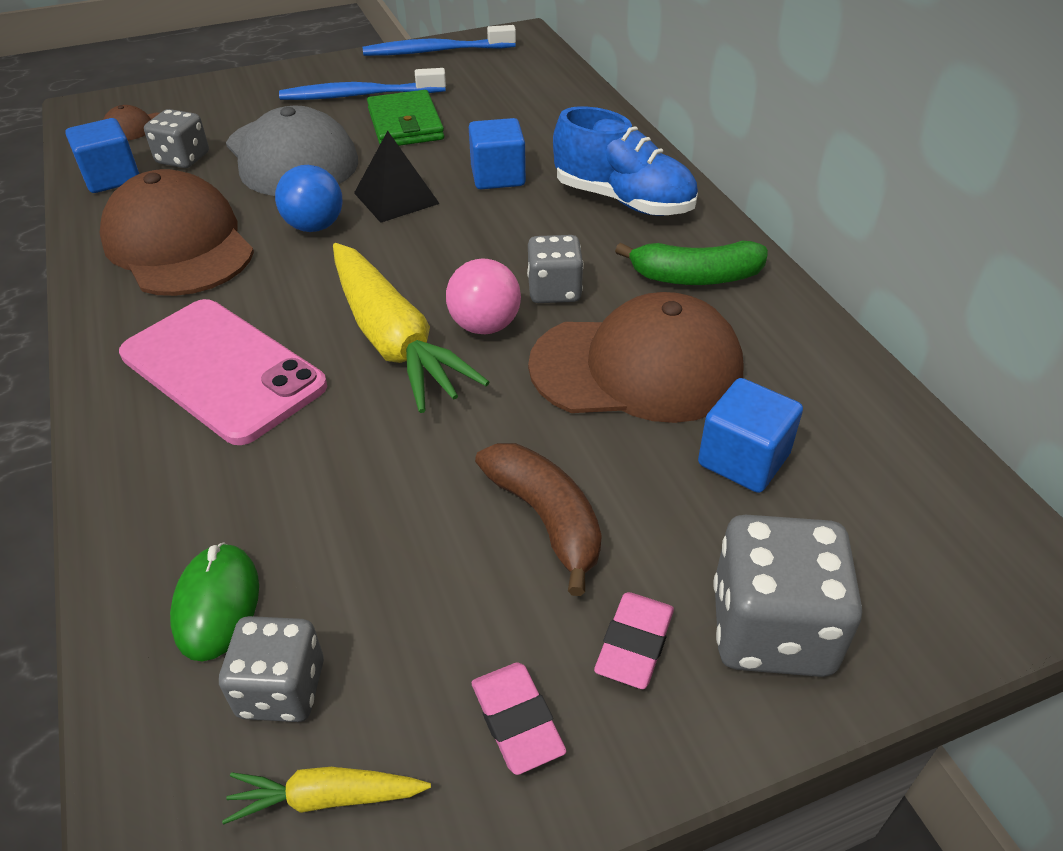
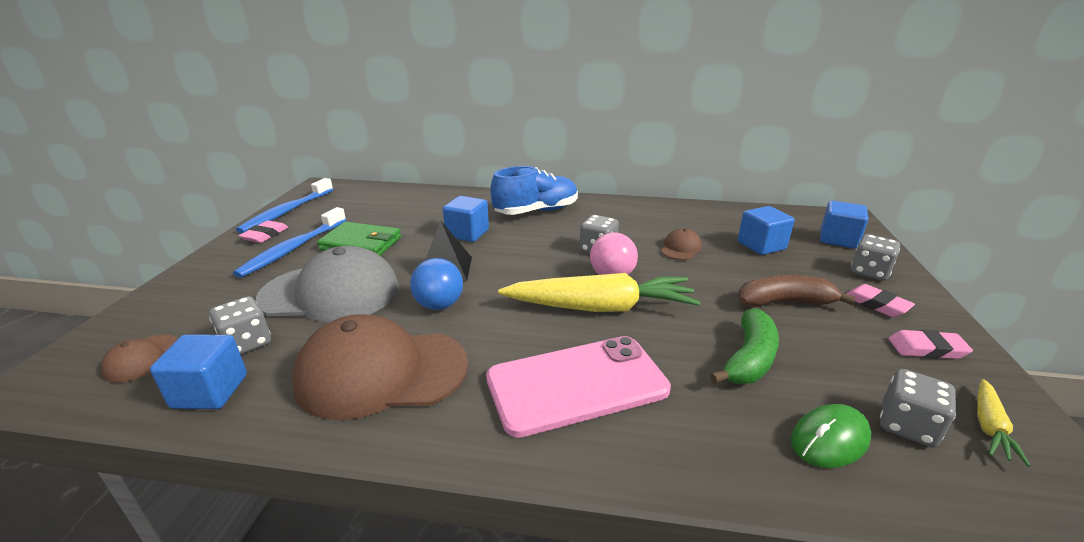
camera: 60 degrees left, 15 degrees down
(217, 604) = (829, 439): green mouse -> green mouse turned 60 degrees counterclockwise
(373, 68) = (265, 235): none -> pink eraser
(637, 368) = (680, 248): brown cap -> brown cap, size x0.44
(695, 277) = (620, 216): green banana -> green banana (749, 359)
(771, 629) = (869, 272): grey dice -> grey dice, size x0.64
(892, 569) = (838, 239): none -> blue cube

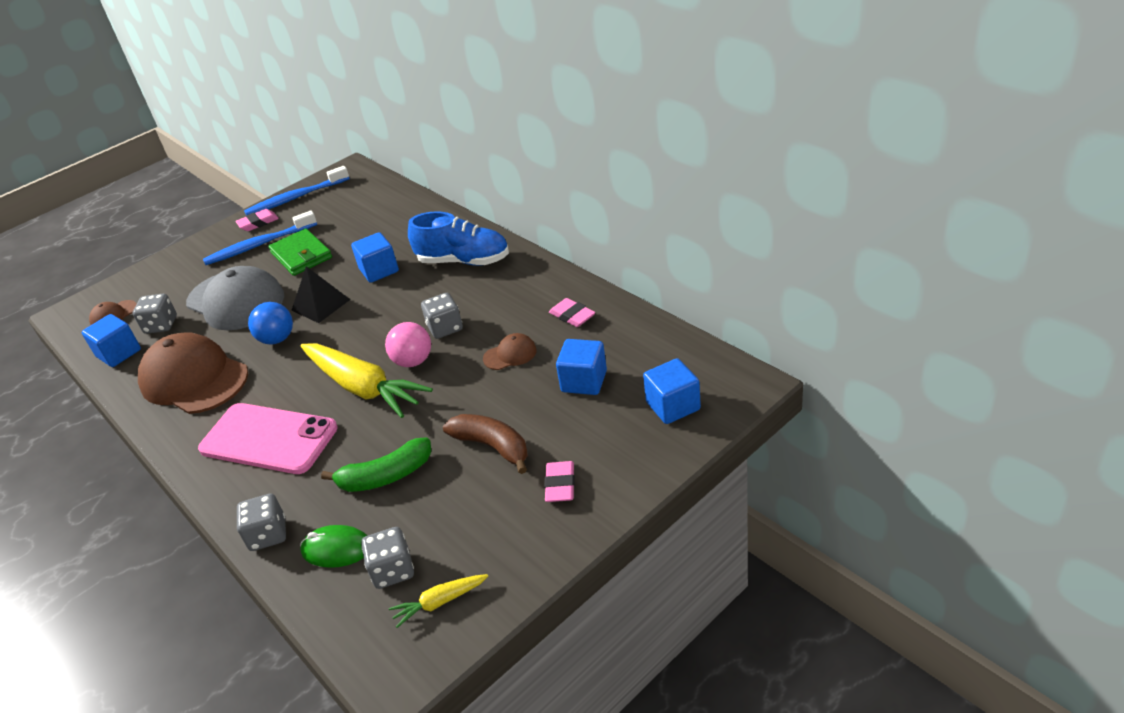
camera: 45 degrees right, 10 degrees up
(869, 272) = (623, 454): grey dice -> grey dice (268, 535)
(926, 349) = (517, 537): pink eraser -> pink eraser (572, 316)

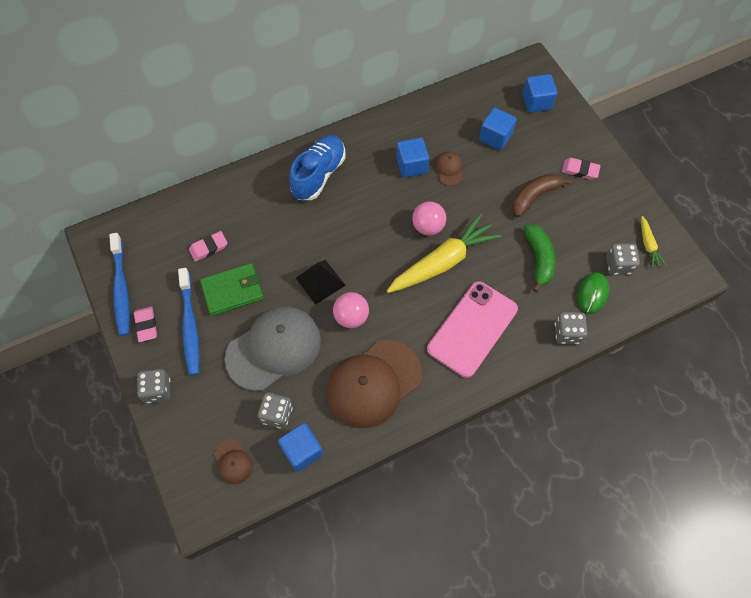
camera: 80 degrees left, 25 degrees up
(277, 339) = (351, 317): blue ball -> pink ball
(379, 270) = (295, 234): blue cube -> blue cube (411, 165)
(445, 328) = (399, 201): grey dice -> grey dice (157, 390)
(572, 316) = (425, 126): pink eraser -> pink eraser (208, 248)

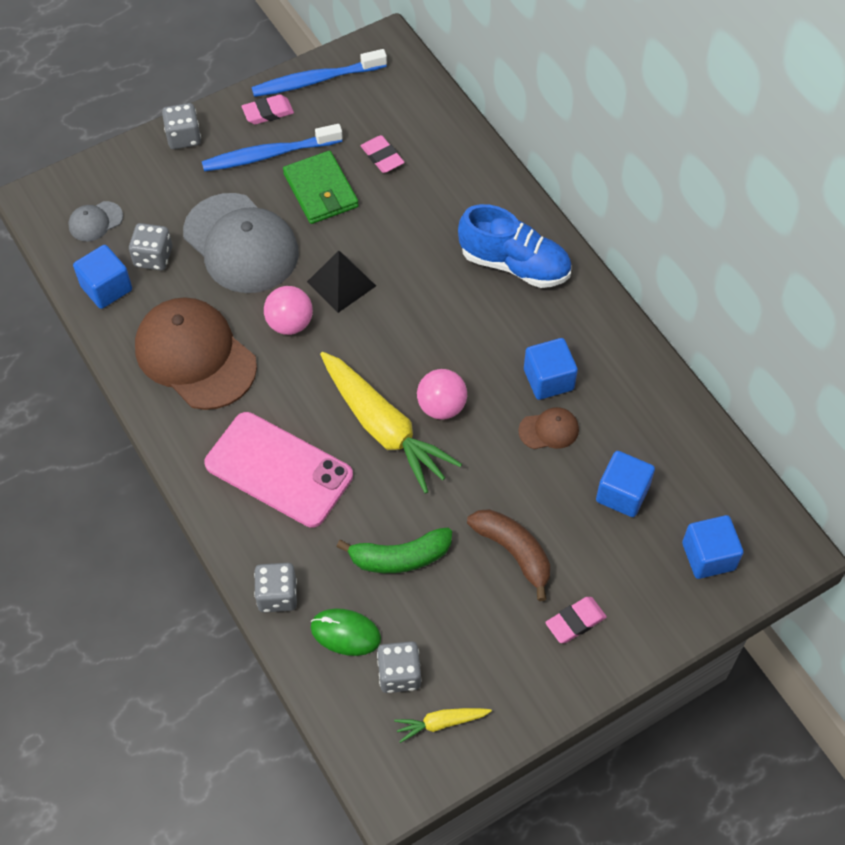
camera: 85 degrees right, 5 degrees down
(233, 461) = (95, 221): brown cap -> grey cap
(580, 170) = (575, 622): pink eraser -> pink eraser turned 45 degrees clockwise

